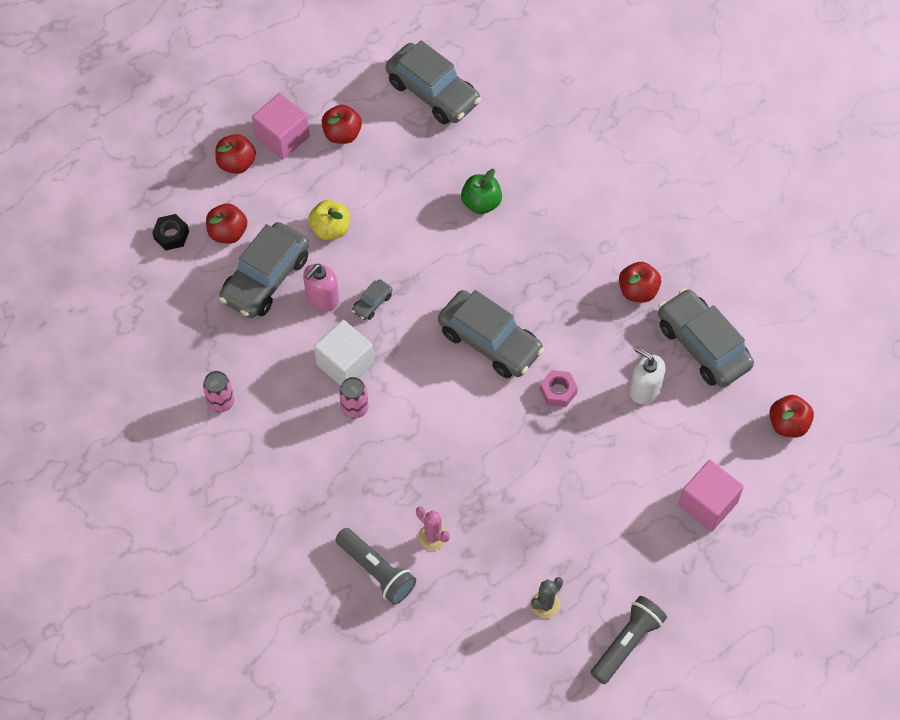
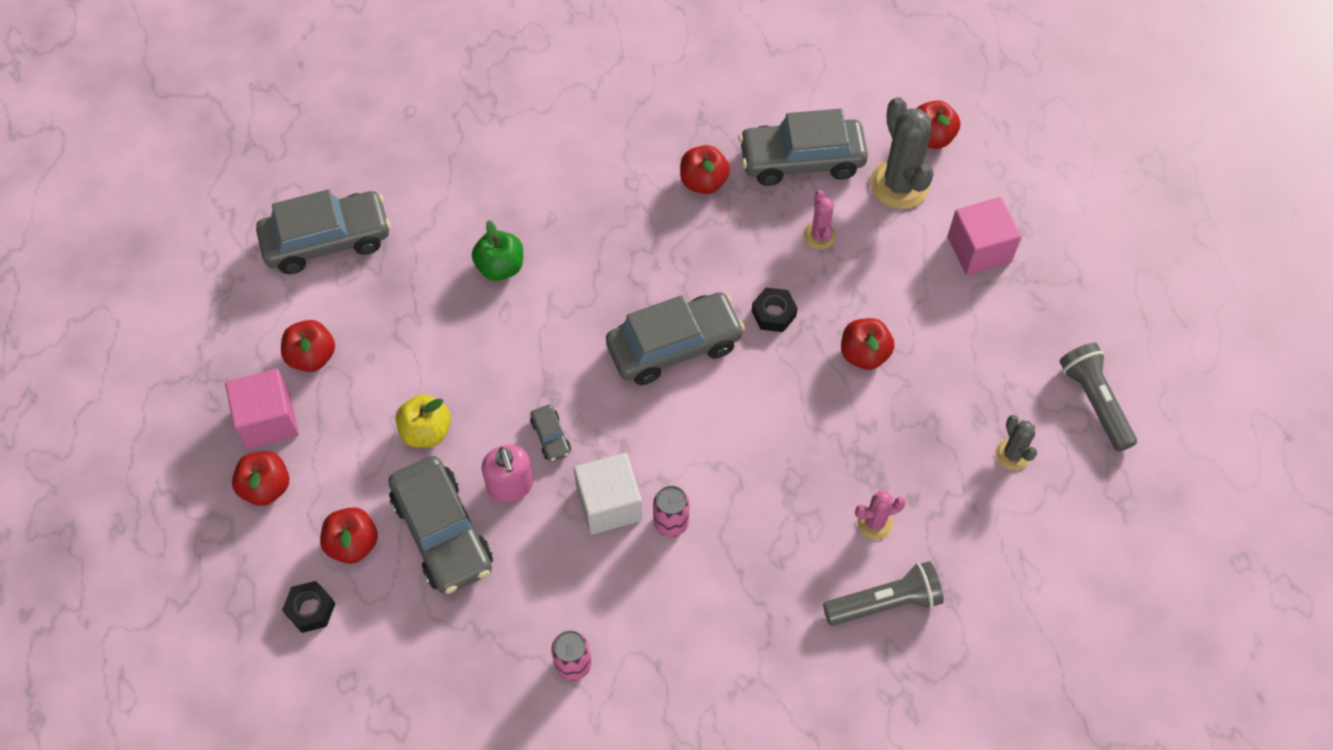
camera: 60 degrees left, 0 degrees up
(558, 391) = (773, 314): pink nut -> black nut
(564, 466) = (864, 354): none -> red apple
(644, 389) = (819, 236): white soap dispenser -> pink cactus
(728, 422) = (899, 185): none -> grey cactus

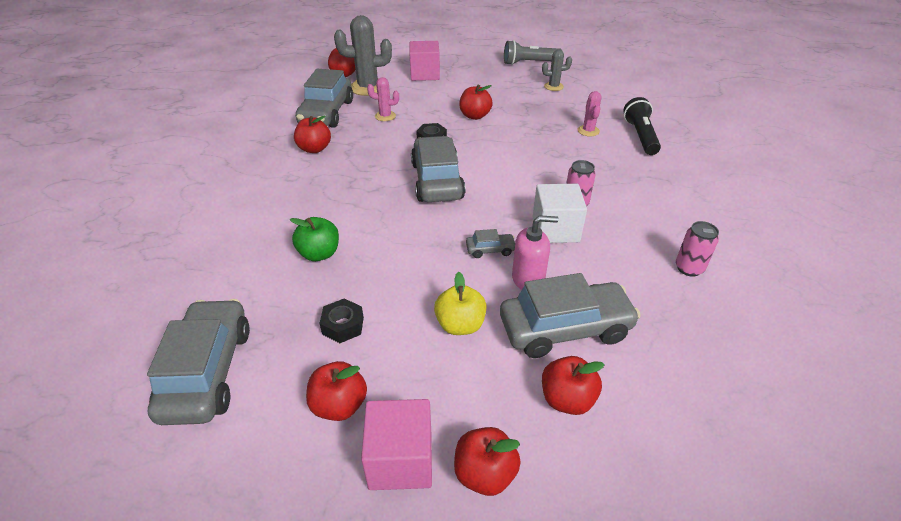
camera: 75 degrees left, 20 degrees down
(310, 609) = (638, 448): black nut -> black nut (343, 325)
(884, 602) = (640, 136): grey flashlight -> black flashlight

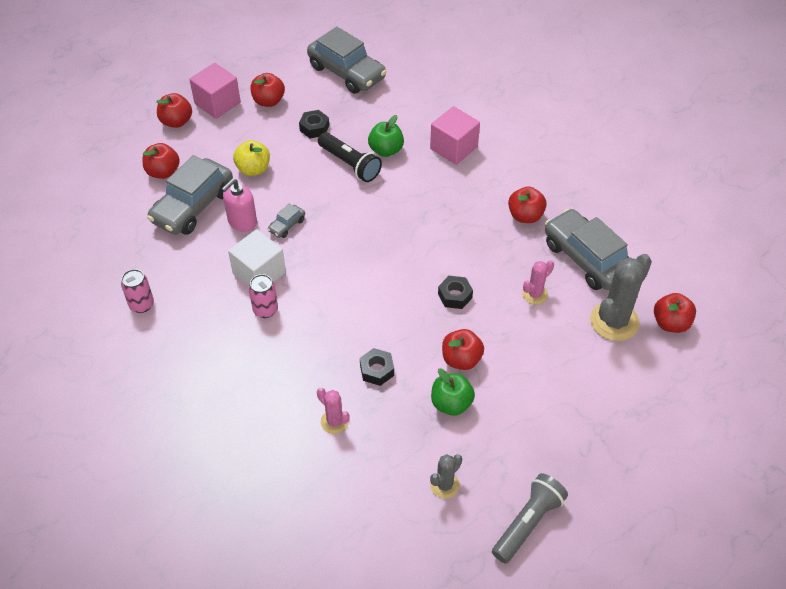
camera: 135 degrees right, 10 degrees up
(425, 74) = (600, 392): pink cube -> pink cube (453, 148)
(437, 180) = (392, 255): grey car -> none
(508, 105) = (451, 403): none -> green apple
(533, 136) = (377, 370): none -> black nut
(640, 136) = (277, 453): black flashlight -> black flashlight (350, 164)

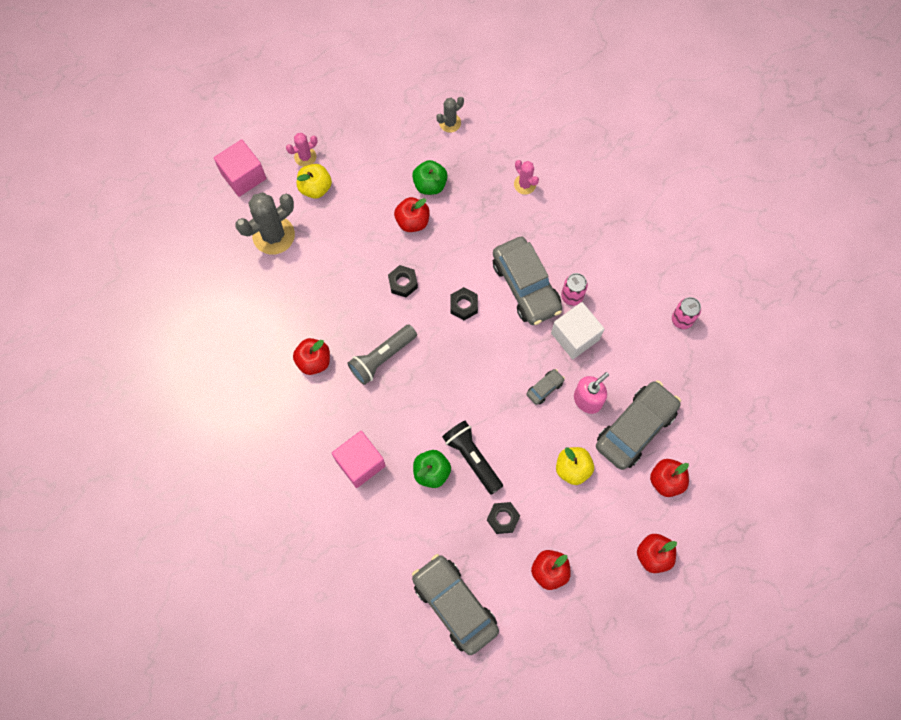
camera: 170 degrees left, 20 degrees up
(217, 103) = (607, 578): pink cube -> pink cube (243, 176)
(377, 370) = (484, 223): black nut -> black nut (463, 305)
(527, 523) = (397, 87): grey flashlight -> grey flashlight (382, 357)
(535, 294) = (332, 273): pink cactus -> pink cactus (305, 157)
(586, 259) = (273, 303): grey car -> grey car (526, 286)
(587, 379) = (315, 188): none -> yellow apple
(670, 323) = (227, 226): red apple -> none

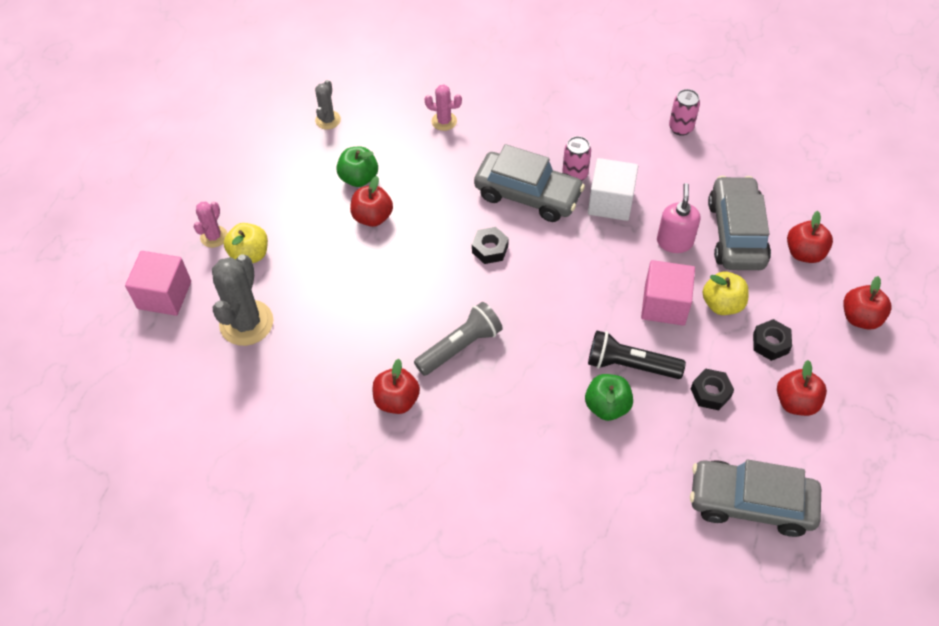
camera: 40 degrees left, 15 degrees down
(360, 463) = (534, 453): pink cube -> pink cube (664, 304)
(382, 357) = (460, 347): grey flashlight -> grey flashlight turned 135 degrees counterclockwise
(403, 283) = (415, 272): black nut -> black nut (770, 343)
(544, 388) = (630, 260): grey car -> none

